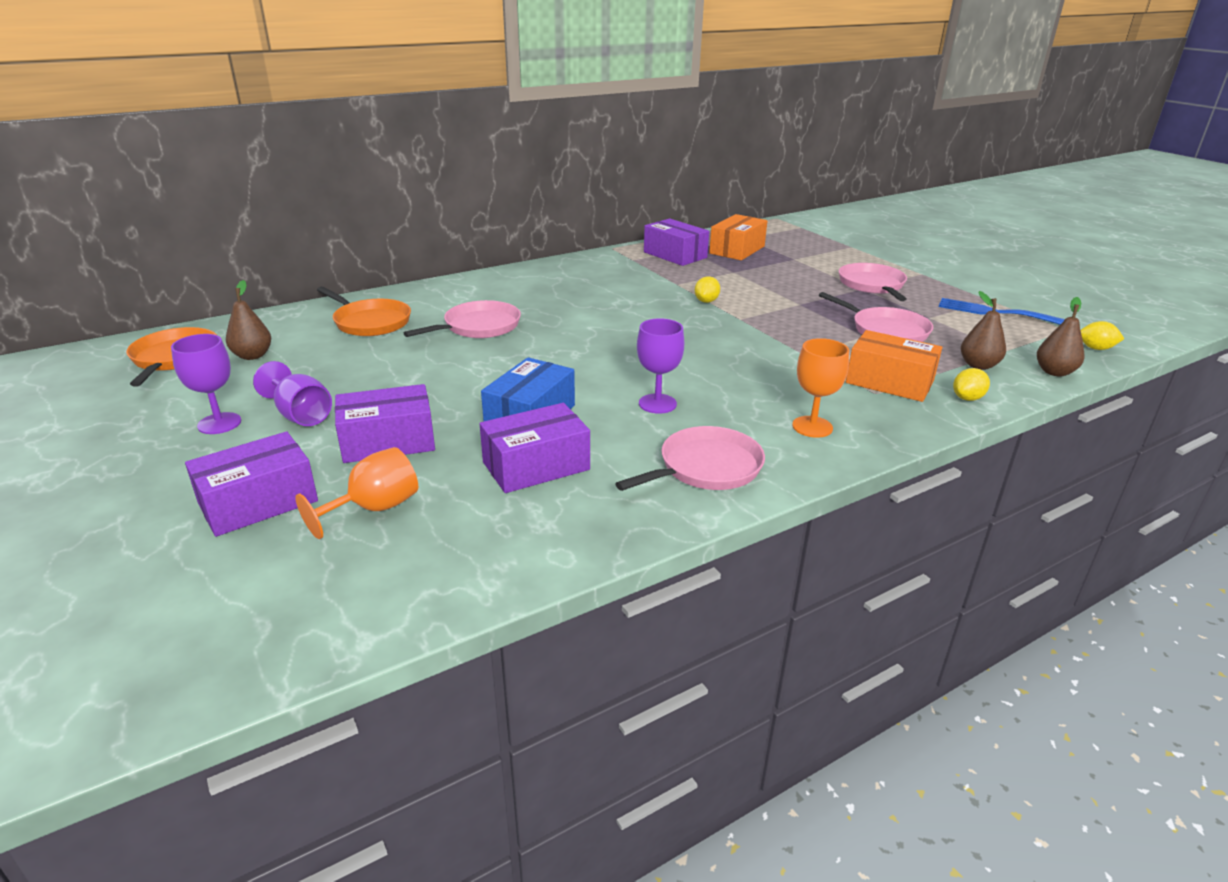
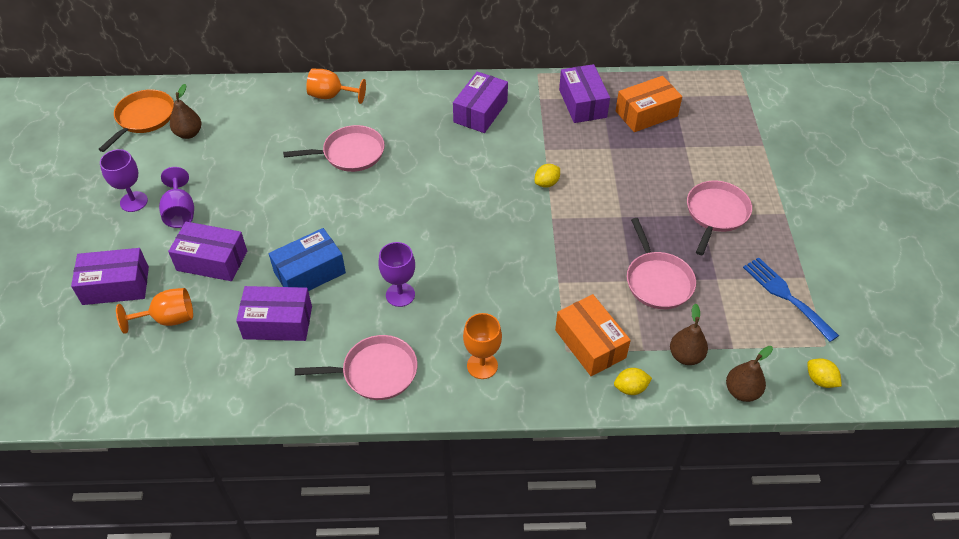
camera: 30 degrees right, 20 degrees up
(370, 322) = (283, 119): orange pan -> none
(412, 297) = (331, 96): none -> orange goblet
(586, 276) = (480, 112): none -> purple box

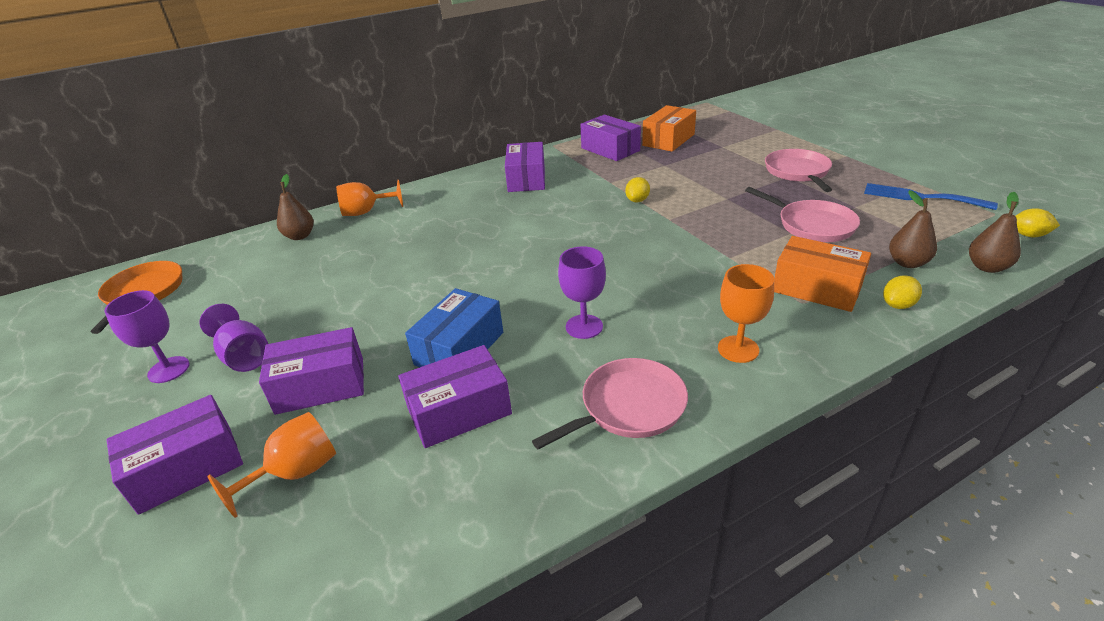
camera: 25 degrees left, 15 degrees down
(189, 133) = (213, 287): brown pear -> brown pear (300, 236)
(350, 153) = (422, 242): pink pan -> none

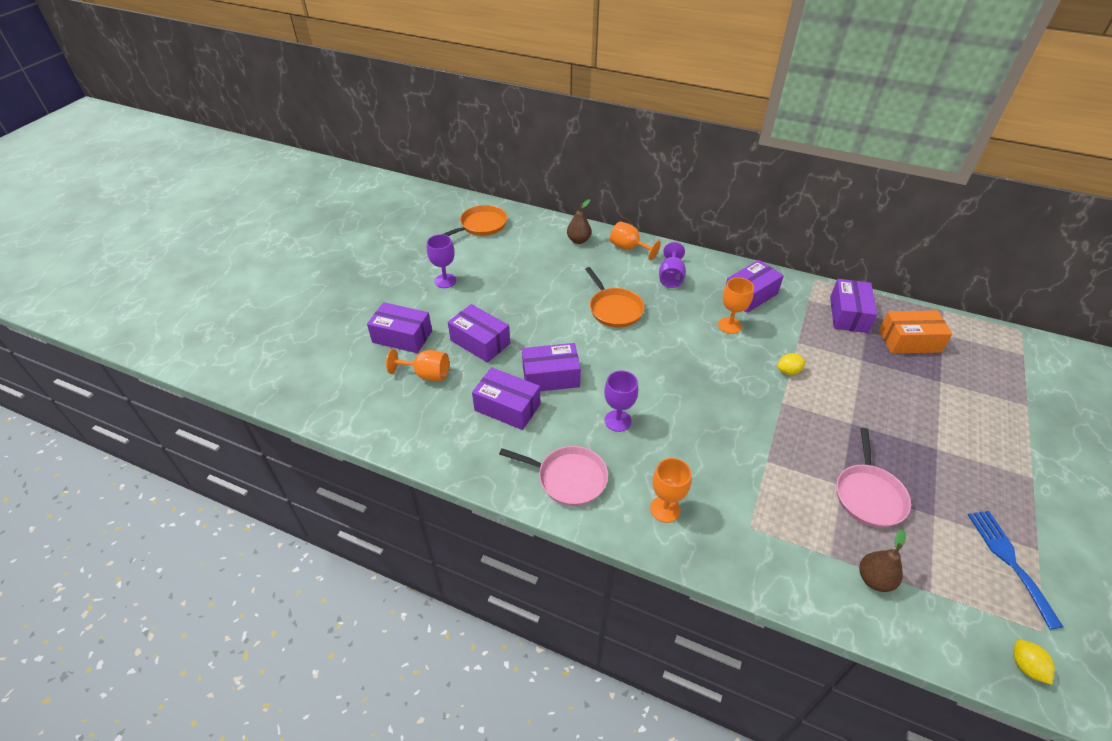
camera: 50 degrees right, 10 degrees up
(244, 356) = (474, 299): purple goblet -> purple goblet (671, 277)
(430, 257) = (614, 309): none -> orange pan
(459, 348) = (551, 376): blue box -> purple box
(547, 204) = (729, 325): none -> orange goblet
(797, 172) = (953, 452): pink pan -> none
(817, 288) = (777, 529): orange box -> none
(898, 305) = (803, 588): yellow lemon -> none
(987, 267) = (926, 641): brown pear -> none

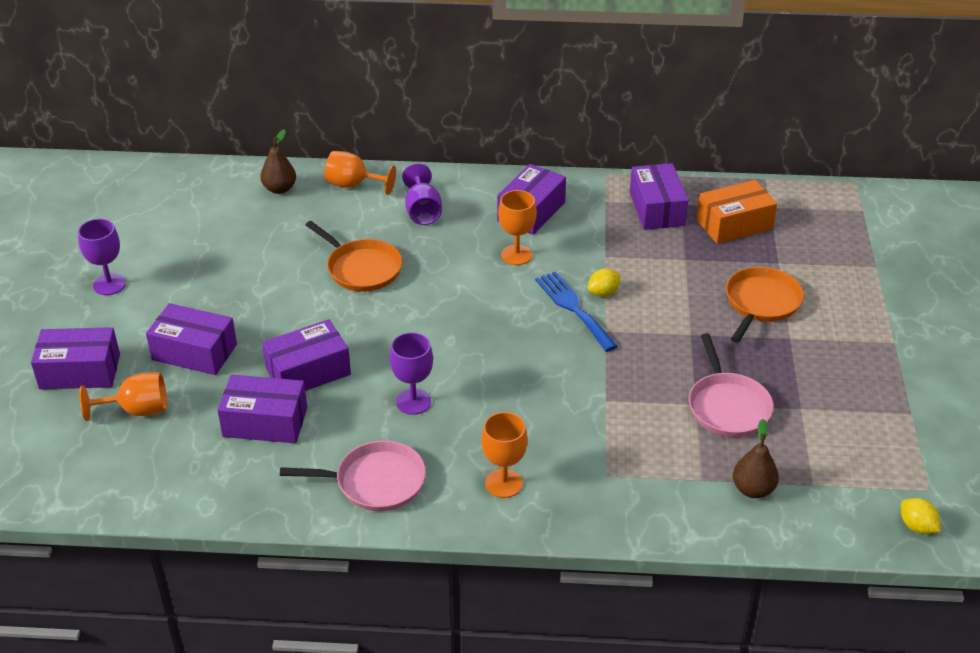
camera: 20 degrees left, 5 degrees down
(481, 225) = (130, 197): orange pan -> orange pan (761, 303)
(1009, 561) = (885, 432): blue fork -> blue fork (573, 308)

